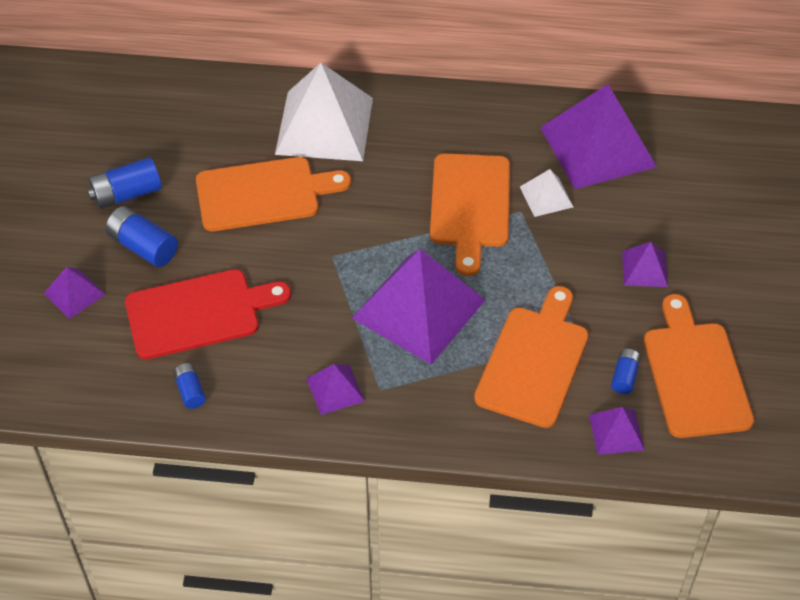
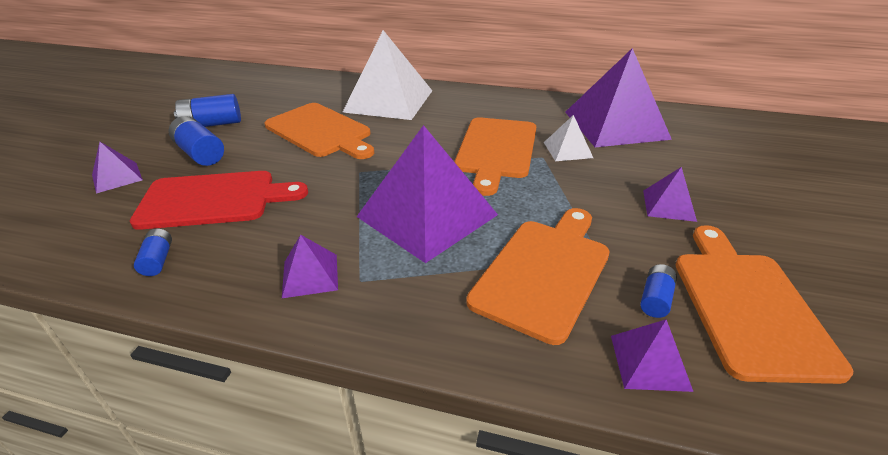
camera: 10 degrees right, 15 degrees down
(263, 194) = (320, 131): orange cutting board -> orange cutting board turned 45 degrees clockwise

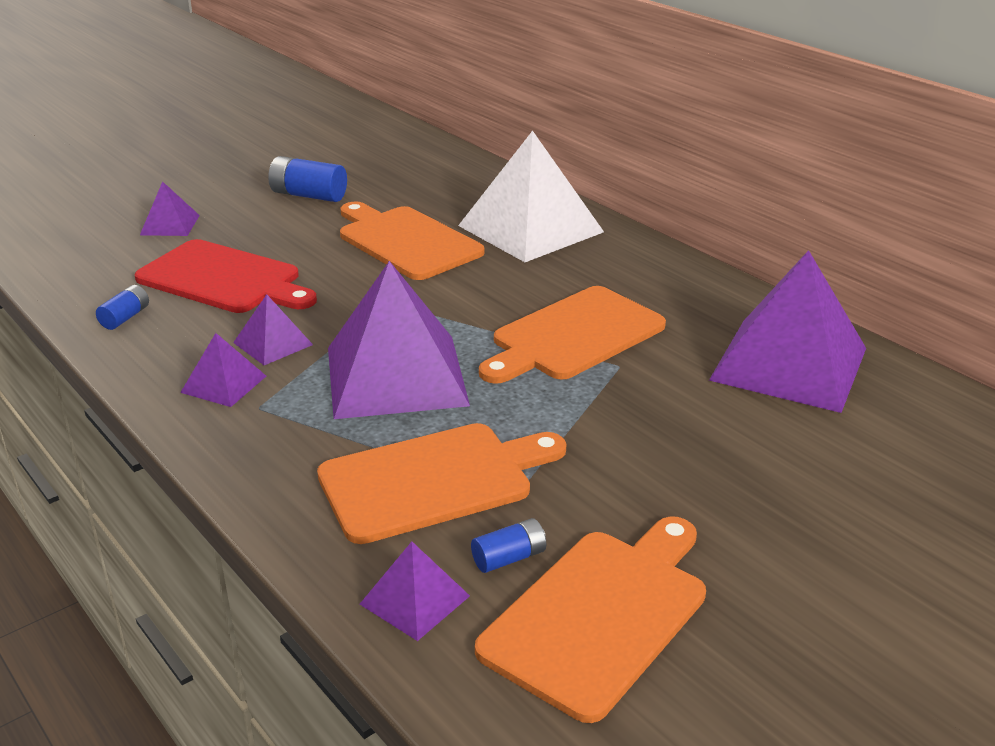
camera: 35 degrees right, 5 degrees down
(200, 153) = (263, 225): blue battery -> none
(320, 131) = (406, 241): orange cutting board -> orange cutting board turned 150 degrees clockwise
(567, 150) = (666, 369): white pyramid -> none
(669, 205) = (690, 483): purple pyramid -> purple pyramid (273, 343)

